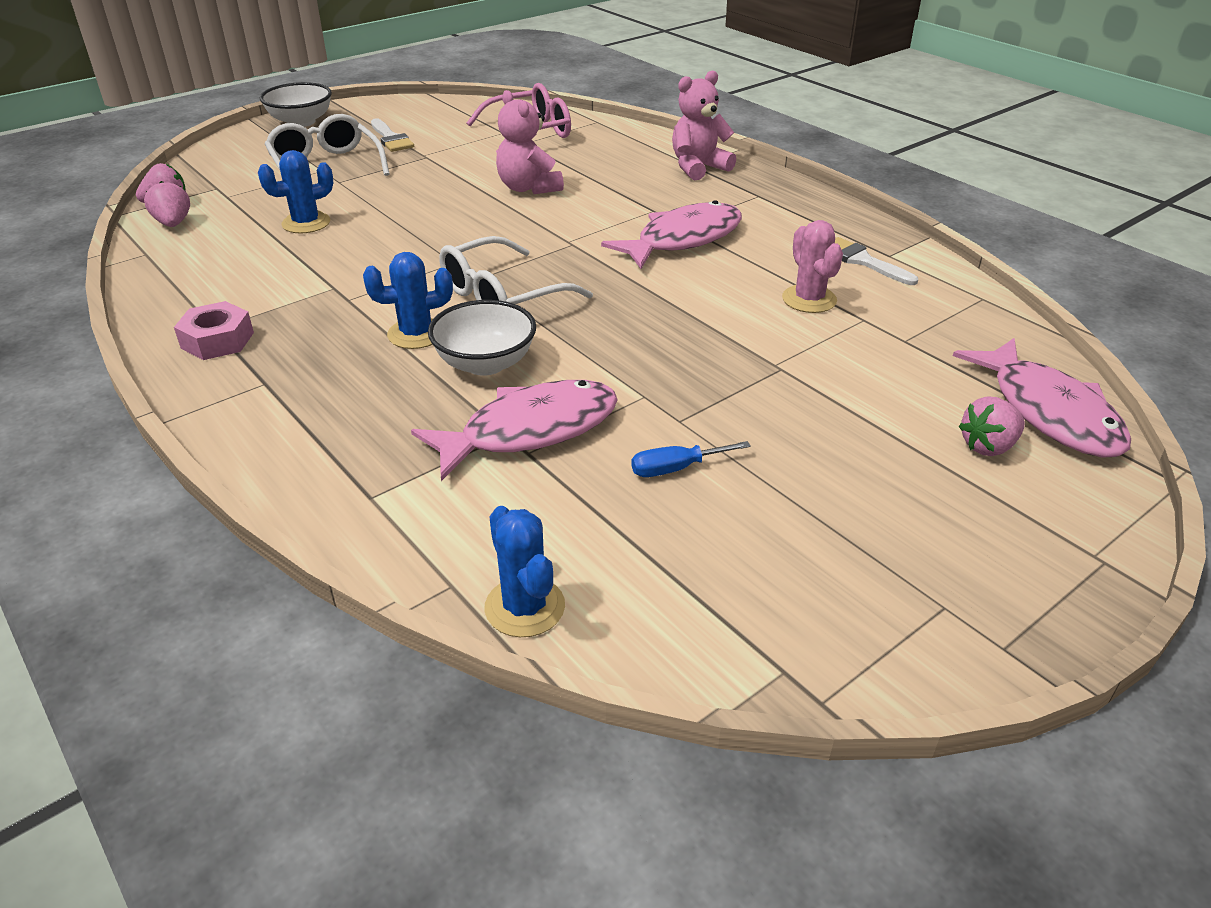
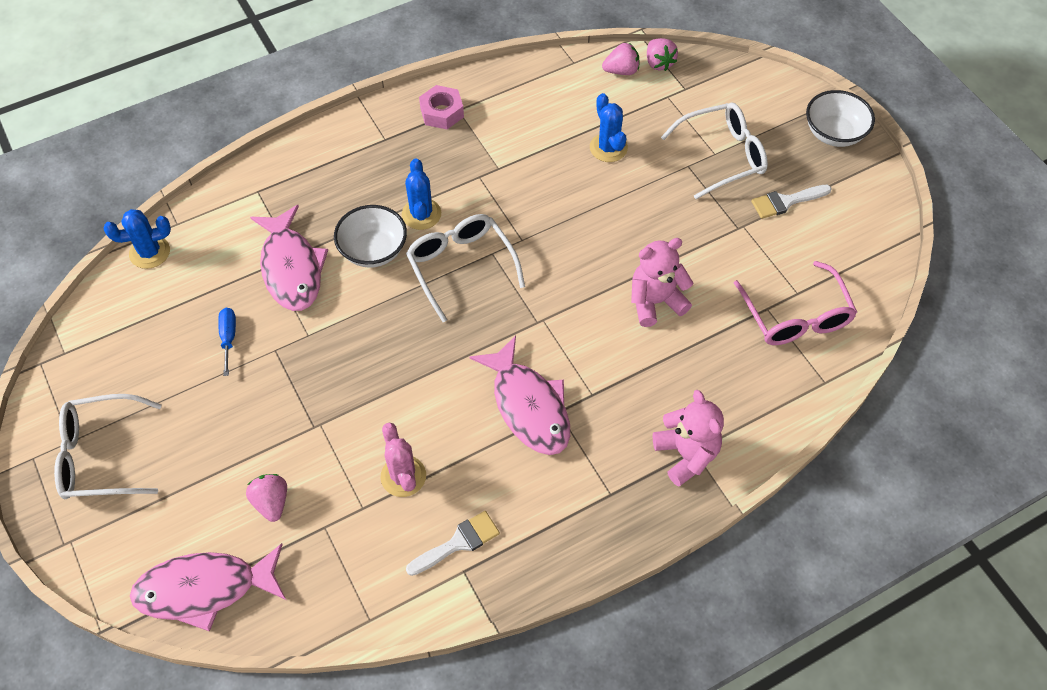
camera: 100 degrees right, 20 degrees up
(809, 299) = (403, 476): pink cactus -> pink cactus turned 75 degrees clockwise
(943, 558) = (102, 455): none -> white glasses
(988, 446) = (184, 528): pink strawberry -> pink strawberry (271, 502)

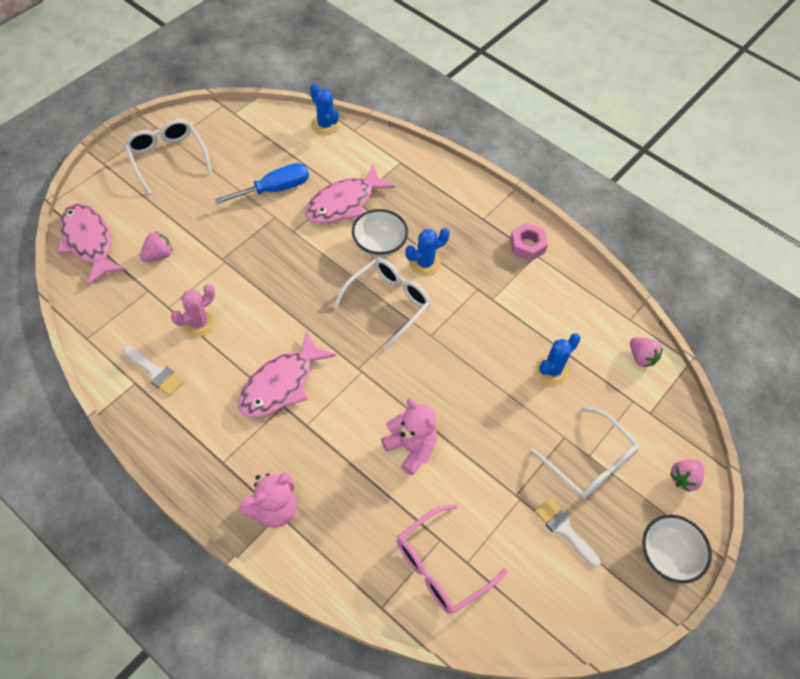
camera: 65 degrees right, 0 degrees up
(228, 338) = (275, 189): blue screwdriver -> blue screwdriver, size x1.78
(659, 63) = (667, 384): pink strawberry -> pink strawberry (684, 478)

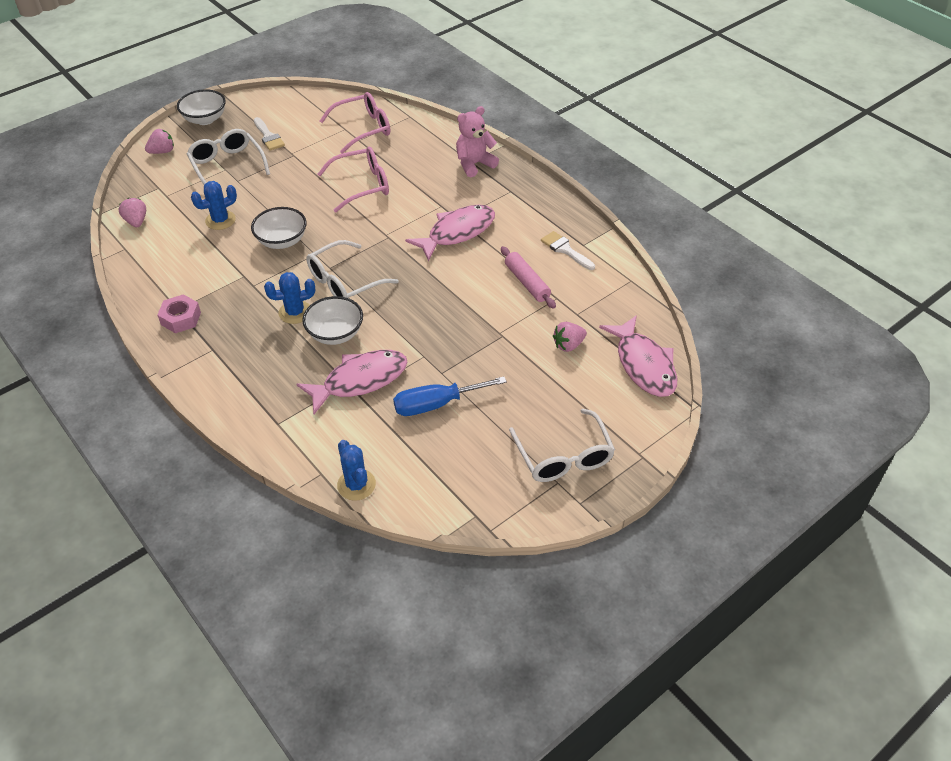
camera: 165 degrees left, 10 degrees down
(199, 323) = (527, 282): pink cactus -> pink rolling pin
(411, 448) = (361, 185): pink teddy bear -> pink glasses
(472, 348) = (282, 241): none -> white bowl

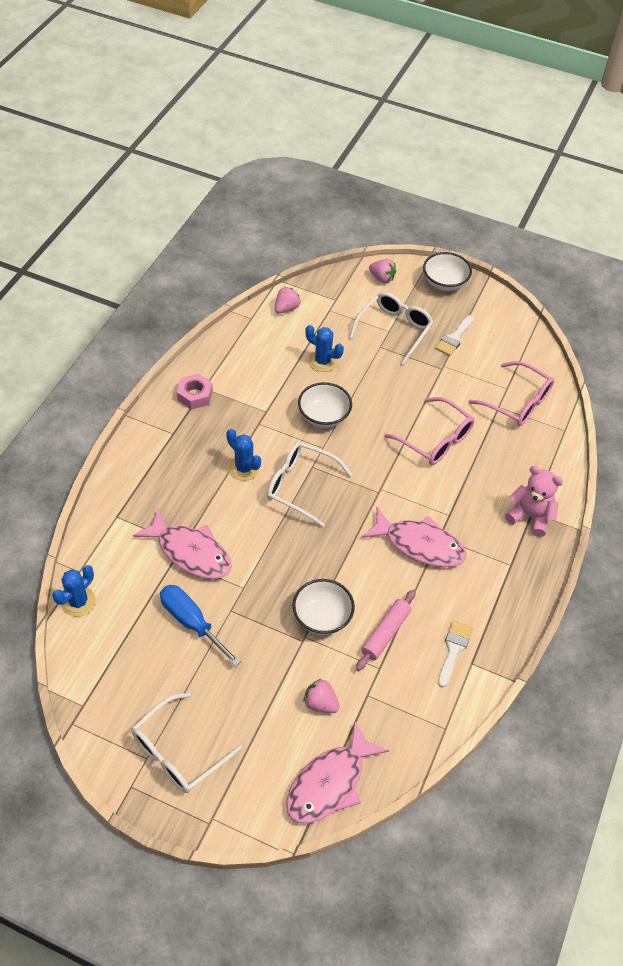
camera: 60 degrees right, 5 degrees up
(335, 334) = (234, 509): white bowl -> white bowl (322, 617)

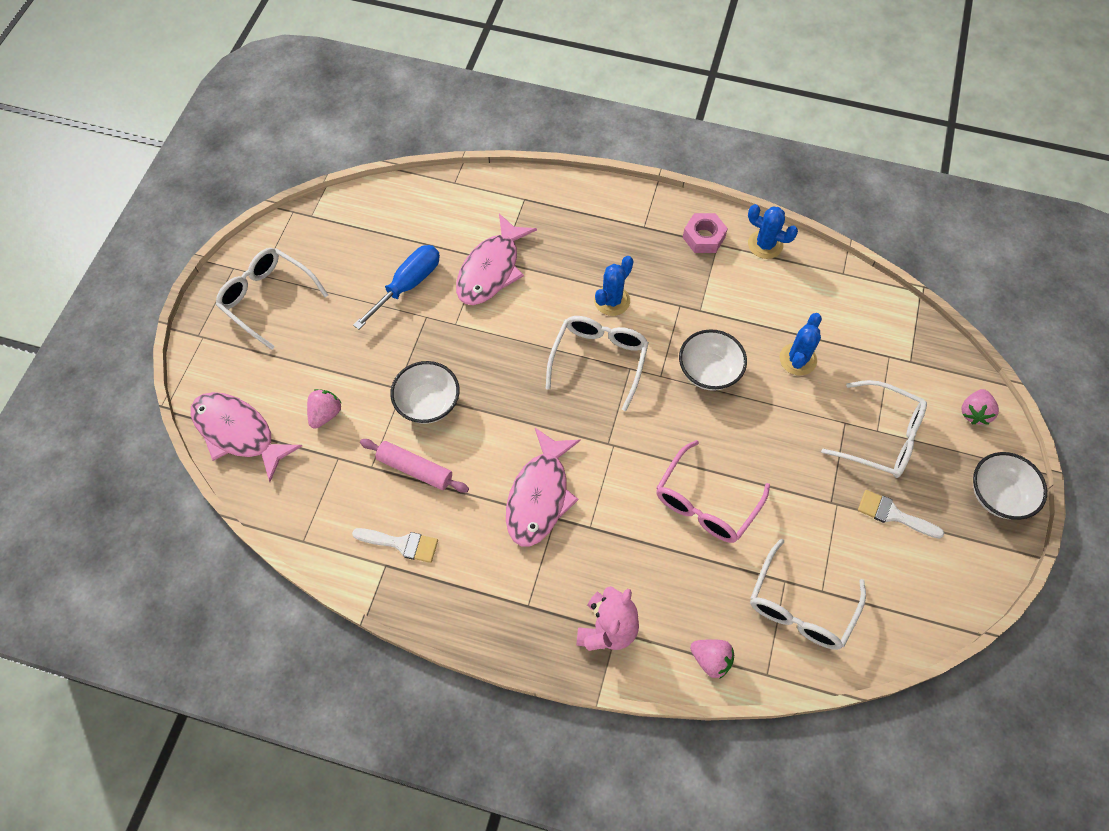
camera: 85 degrees right, 10 degrees up
(78, 602) = (420, 189): blue cactus -> blue cactus (765, 244)
(286, 308) = (873, 308): pink strawberry -> pink strawberry (711, 660)
(517, 402) = (801, 605): pink glasses -> white glasses

